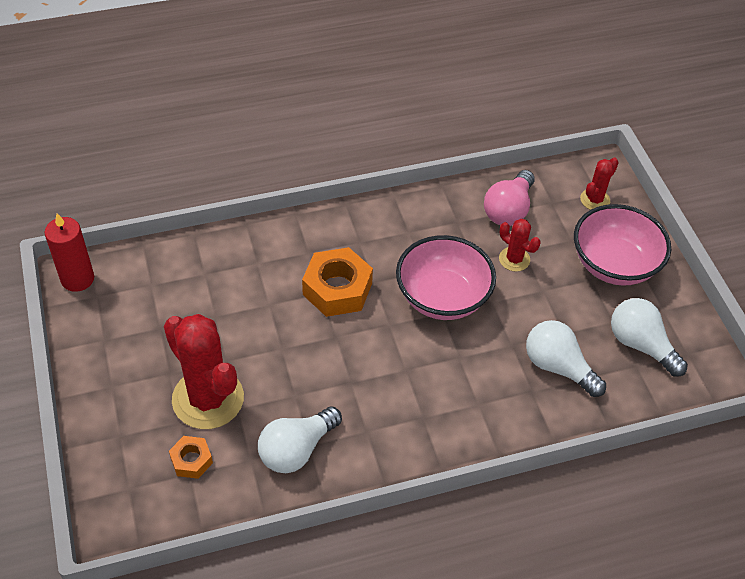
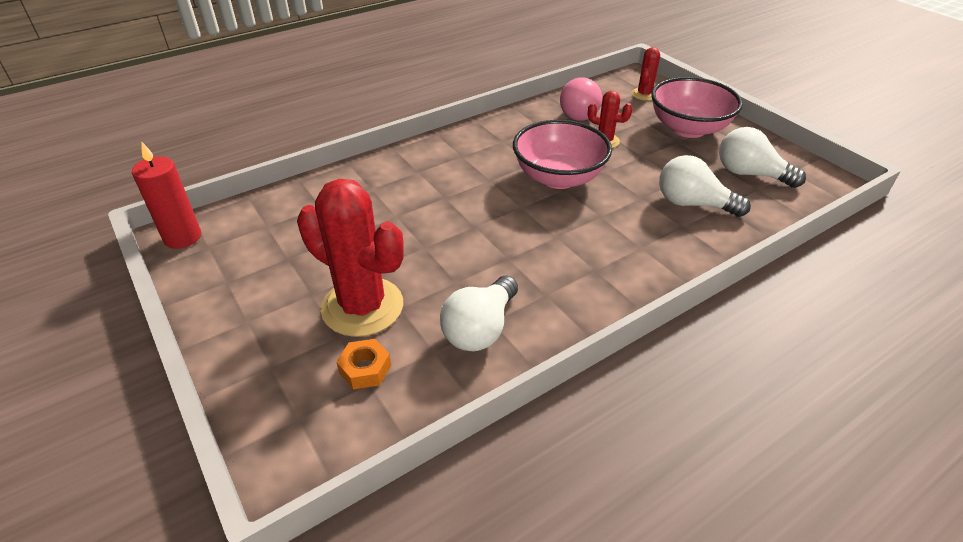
camera: 15 degrees left, 10 degrees down
(337, 289) = (458, 191): orange nut -> none

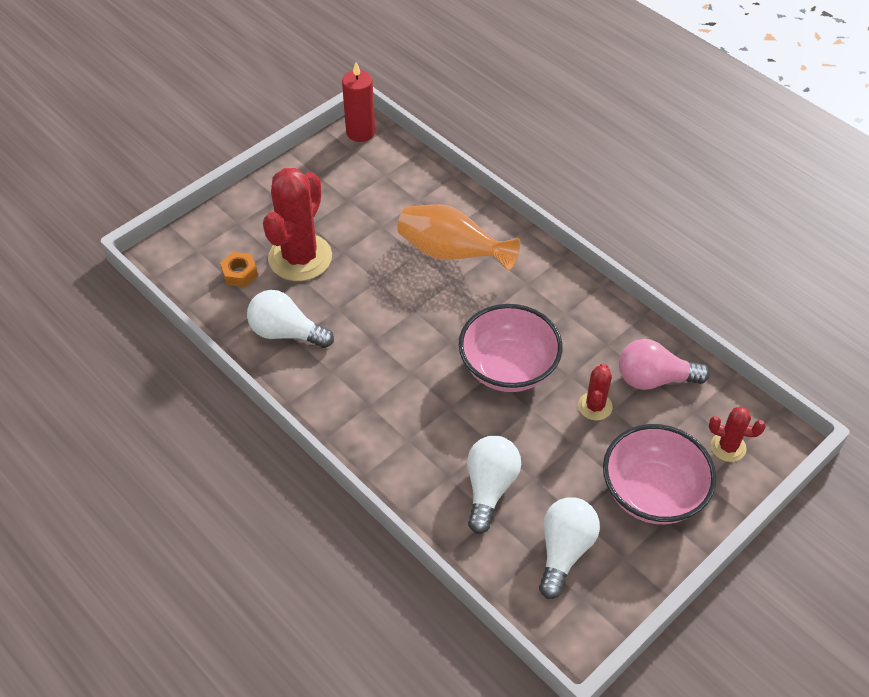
camera: 80 degrees right, 10 degrees up
(406, 193) = (451, 253): none -> orange vase

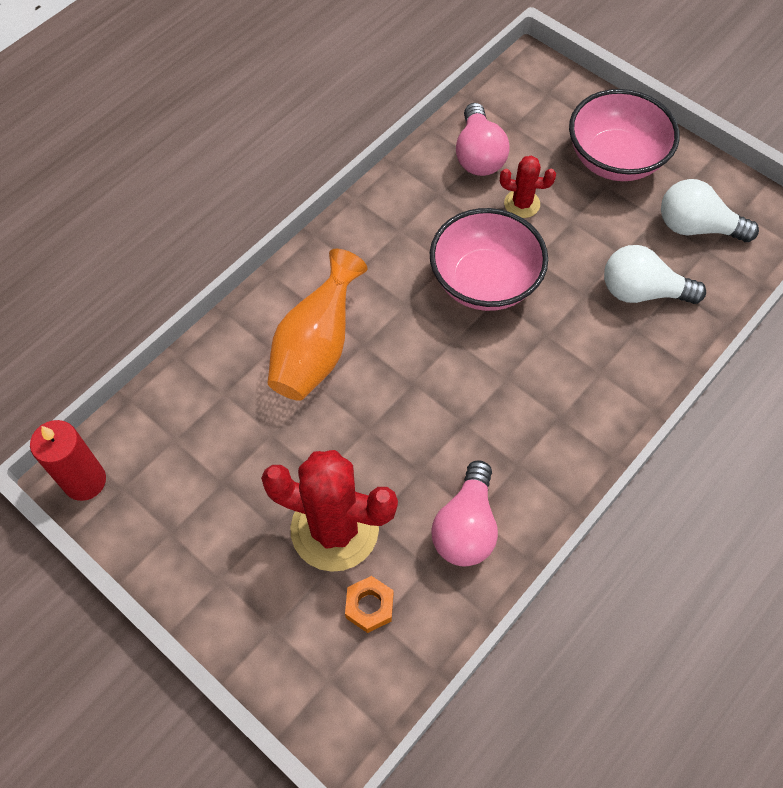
camera: 95 degrees left, 10 degrees up
(286, 333) = (466, 527): white light bulb -> pink light bulb
(728, 447) = (550, 102): red cactus -> none

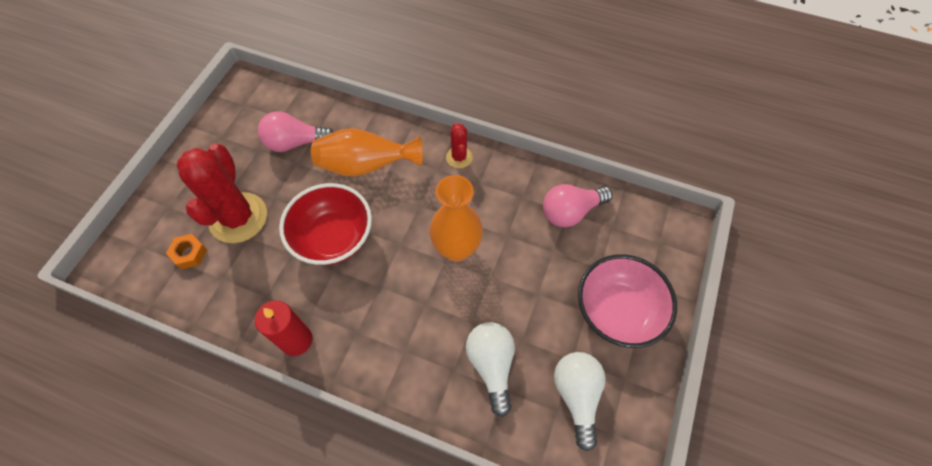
camera: 70 degrees right, 0 degrees up
(85, 481) = (244, 87): red candle -> red candle (296, 340)
(416, 414) = (333, 238): none -> red bowl
(466, 527) = (255, 293): pink light bulb -> pink light bulb (295, 143)
(484, 281) = (456, 249): pink bowl -> orange vase
(522, 204) = (538, 254): red cactus -> red cactus (459, 157)

